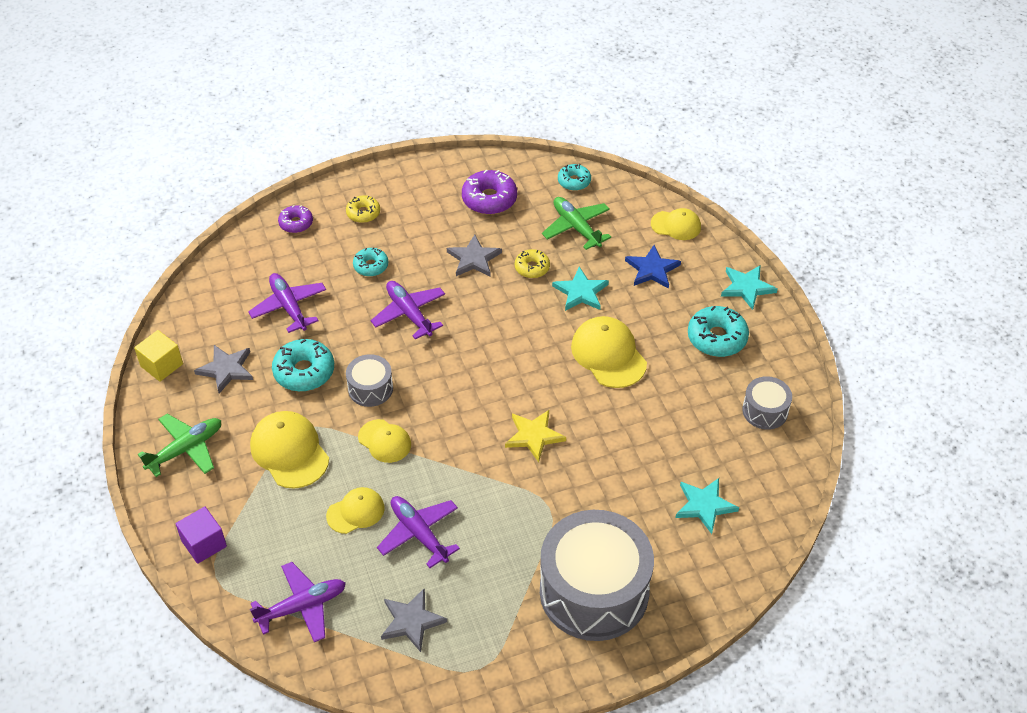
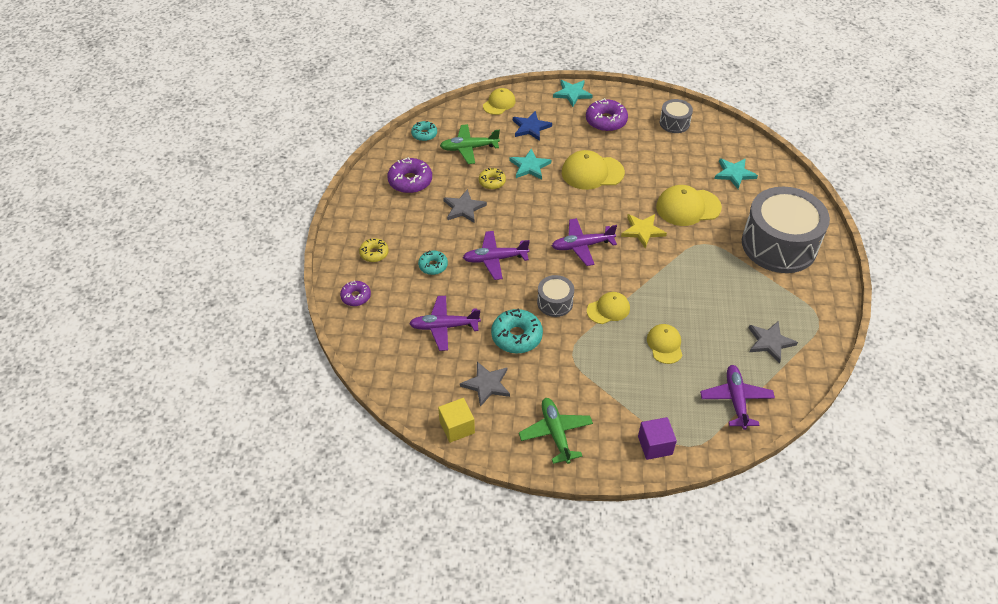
camera: 65 degrees left, 0 degrees up
(289, 451) = (591, 367): yellow cap -> yellow cap (688, 207)
(419, 534) = (698, 316): purple plane -> purple plane (582, 246)
(717, 338) = (606, 121): turquoise donut -> purple donut

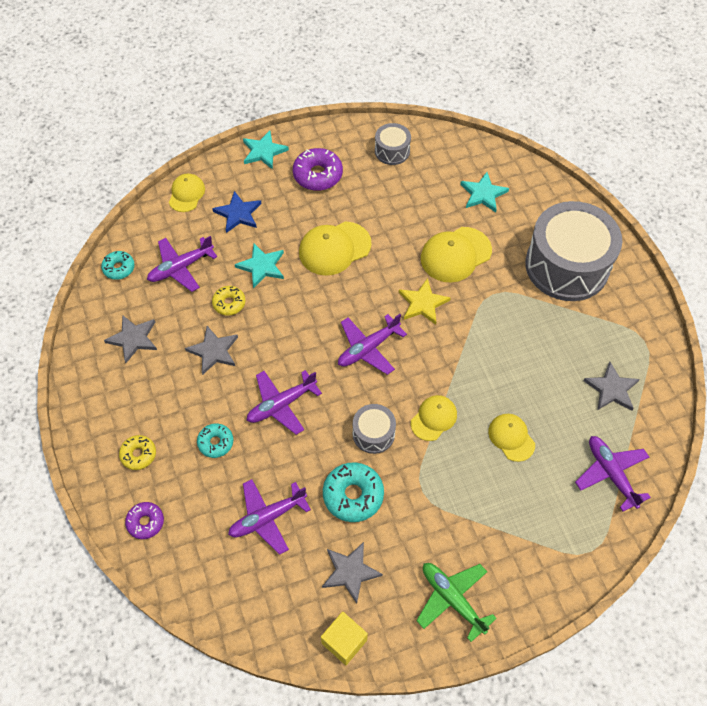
camera: 25 degrees left, 10 degrees up
(410, 181) = (133, 339): purple donut -> grey star
(469, 148) = (181, 268): green plane -> purple plane
(655, 445) = (558, 566): purple cube -> none

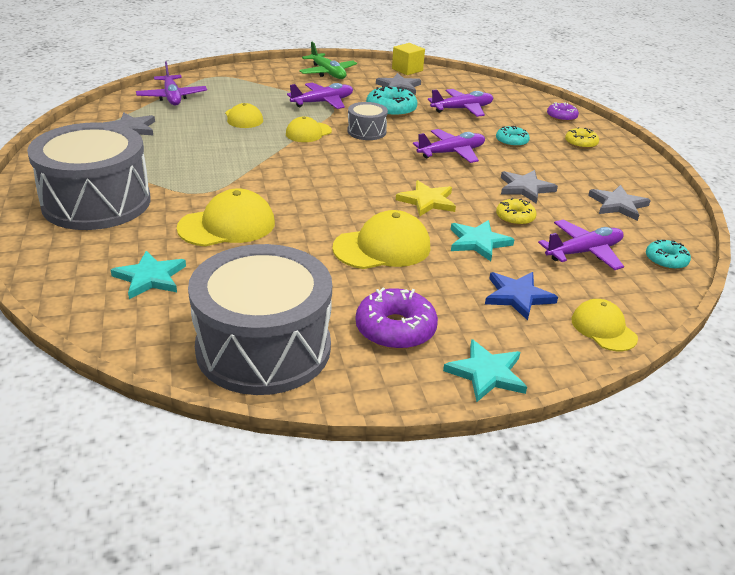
camera: 175 degrees left, 25 degrees down
(186, 194) = (603, 328): yellow cap -> yellow cap turned 135 degrees clockwise
(368, 348) = (359, 173): purple plane -> purple plane (323, 102)
(392, 151) = (263, 348): grey drum -> grey drum, size x2.18
(423, 303) = (287, 194): yellow star -> yellow star (427, 201)

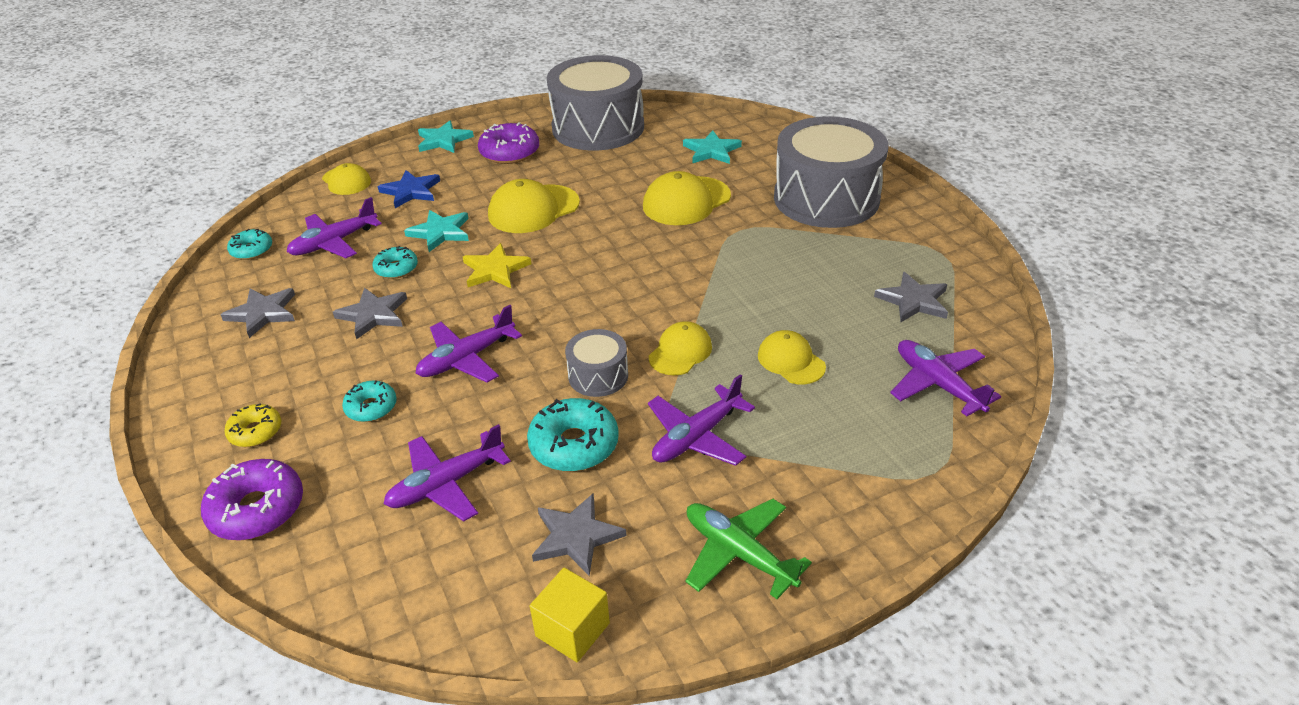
camera: 170 degrees right, 5 degrees up
(515, 218) = (396, 268): yellow donut -> turquoise donut
(561, 117) = (257, 509): purple donut -> purple donut, size x1.64

